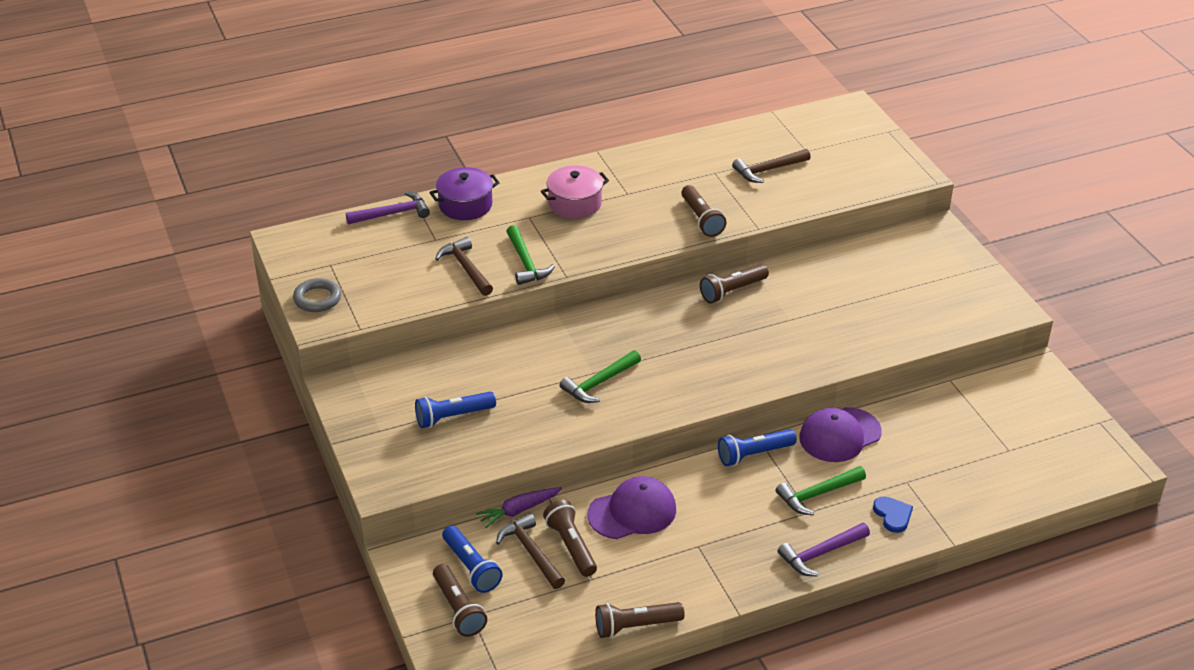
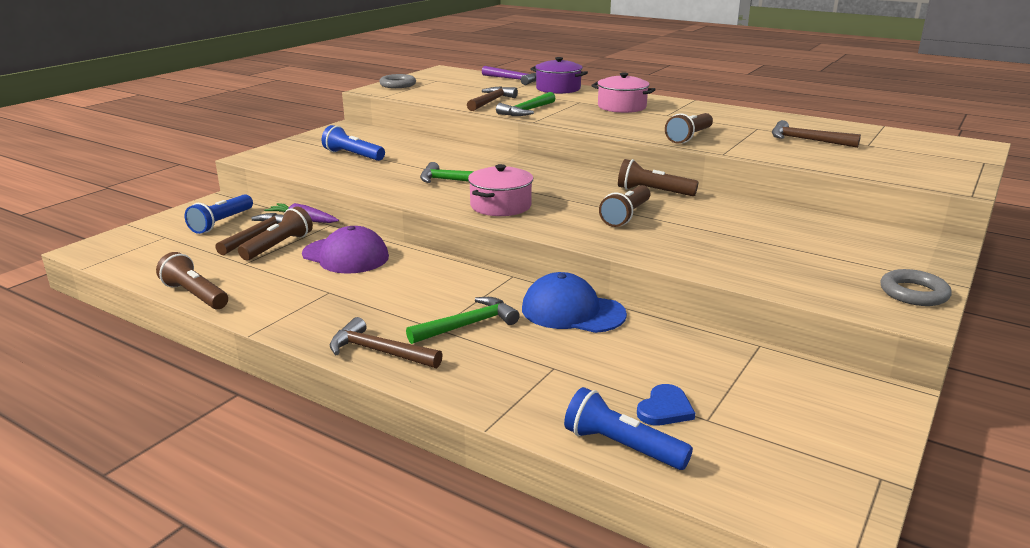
camera: 55 degrees right, 15 degrees down
(458, 609) = (170, 231): brown flashlight -> brown flashlight (626, 216)
(685, 384) = (500, 206): none -> pink pot
(754, 454) = (485, 281): blue flashlight -> blue flashlight (622, 446)
(817, 494) = (468, 325): green hammer -> green hammer turned 120 degrees clockwise
(820, 554) = (379, 351): purple hammer -> brown hammer
(839, 435) = (572, 311): purple cap -> blue cap
(893, 515) = (488, 375): blue heart -> blue heart (665, 409)
(989, 289) = (913, 293): none -> grey ring

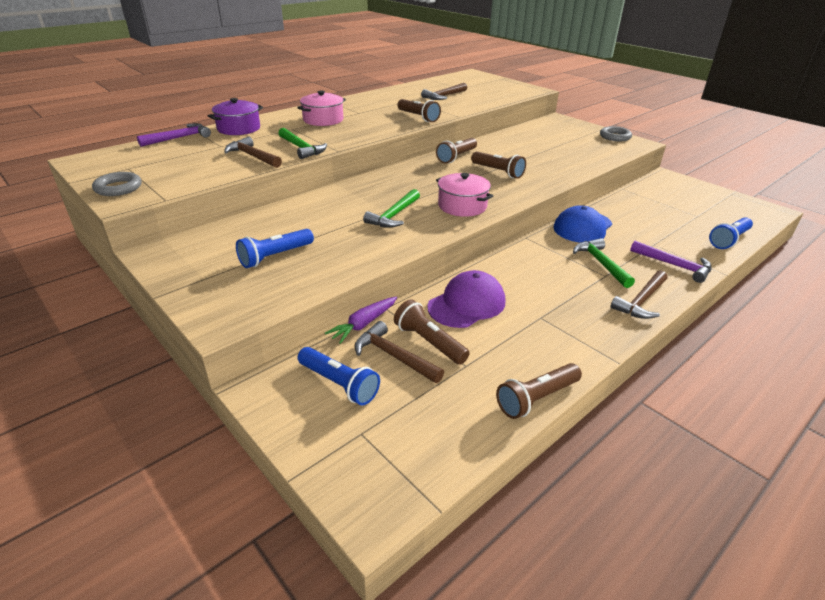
camera: 75 degrees left, 10 degrees up
(490, 382) = (674, 265): none -> purple hammer
(665, 409) = (691, 223): blue heart -> none

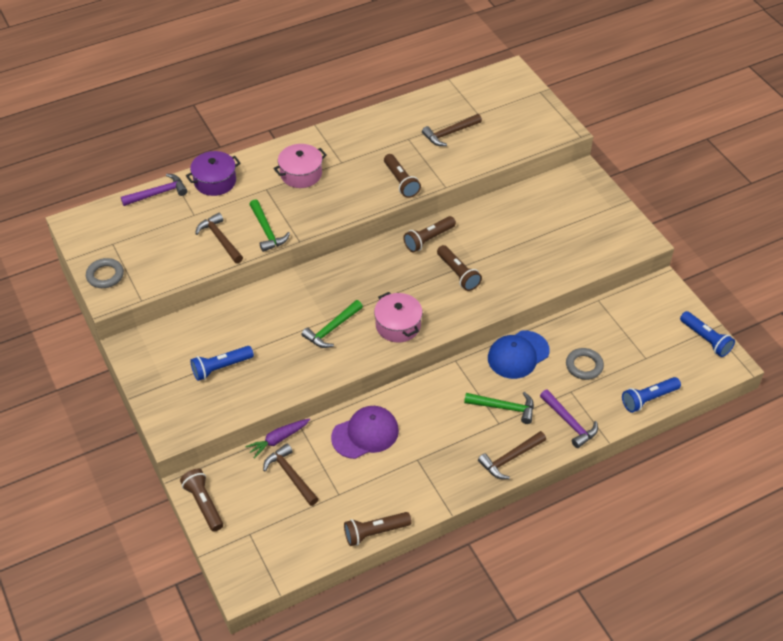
camera: 15 degrees right, 15 degrees up
(339, 384) = (246, 492): blue flashlight -> blue flashlight (705, 339)
(429, 342) = (321, 467): brown flashlight -> brown flashlight (204, 504)
(601, 263) = (504, 407): green hammer -> green hammer turned 105 degrees clockwise
(615, 137) = (625, 223): grey ring -> grey ring (584, 366)

